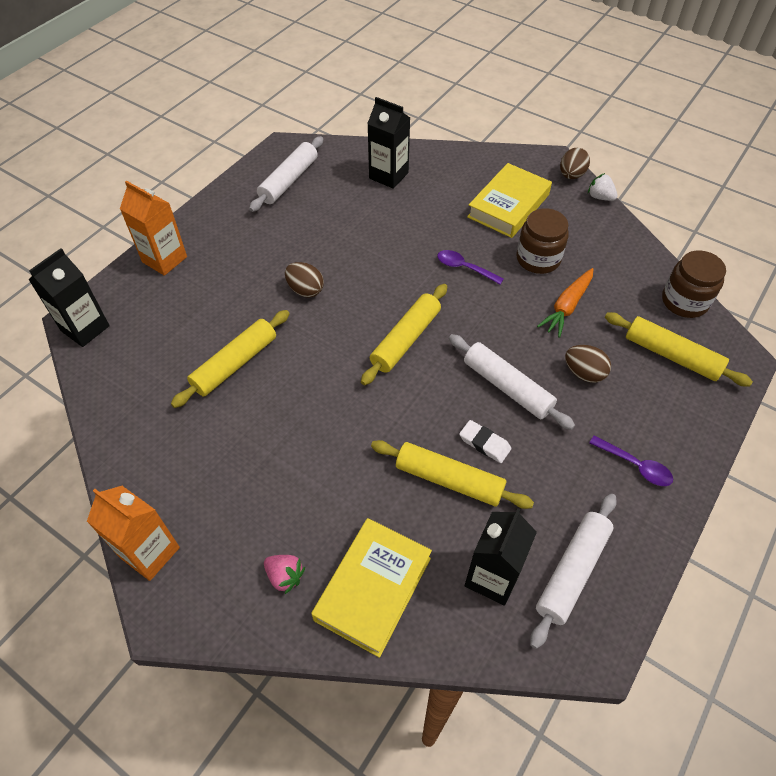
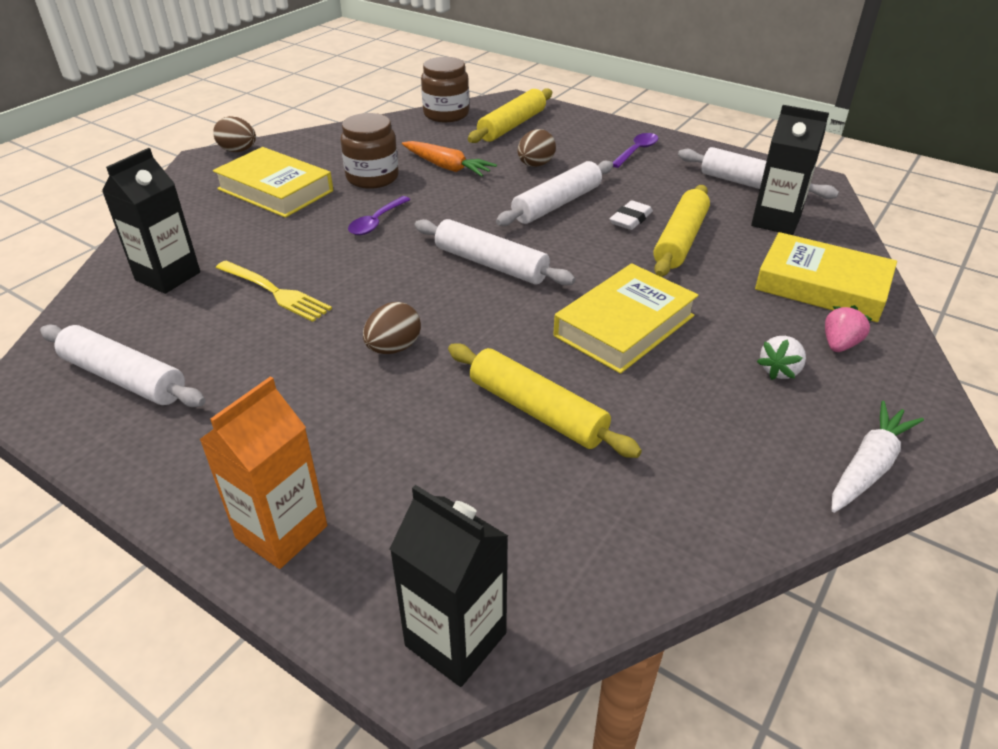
camera: 90 degrees left, 15 degrees down
(150, 552) = (868, 466): orange carton -> white carrot
(321, 421) = (624, 326): none -> yellow book
(370, 226) = (275, 292): none -> yellow fork
(405, 339) = (491, 264): yellow rolling pin -> white rolling pin
(600, 197) = (284, 138): white strawberry -> white strawberry (779, 371)

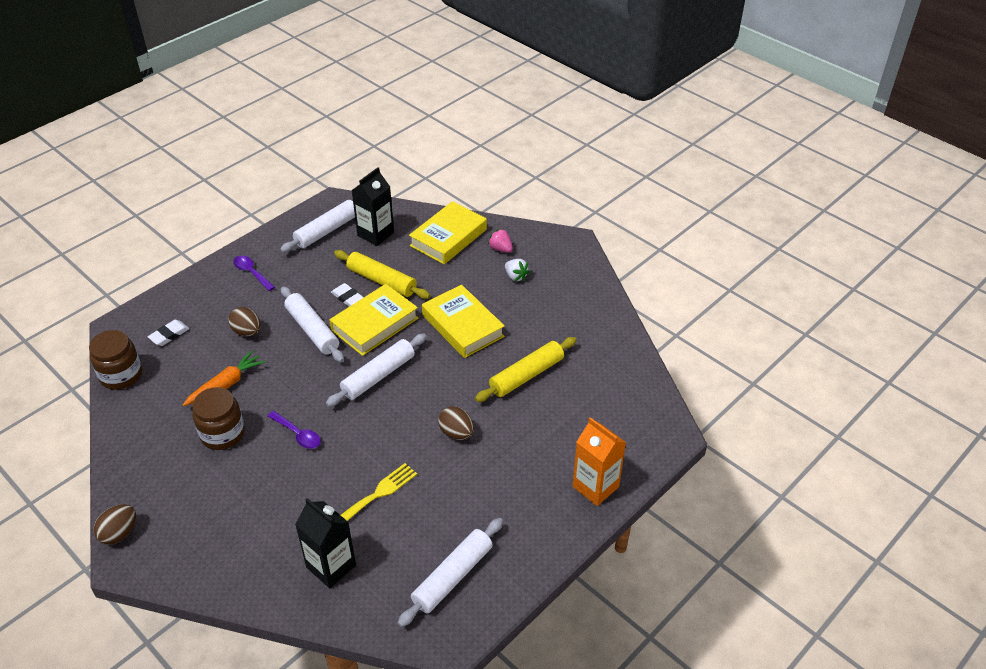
camera: 80 degrees left, 5 degrees up
(275, 190) = (215, 501): yellow book -> yellow book (375, 324)
(455, 639) = (662, 424): black carton -> none
(512, 125) = (169, 335): yellow rolling pin -> white eraser
(868, 466) = (585, 269): white carrot -> none

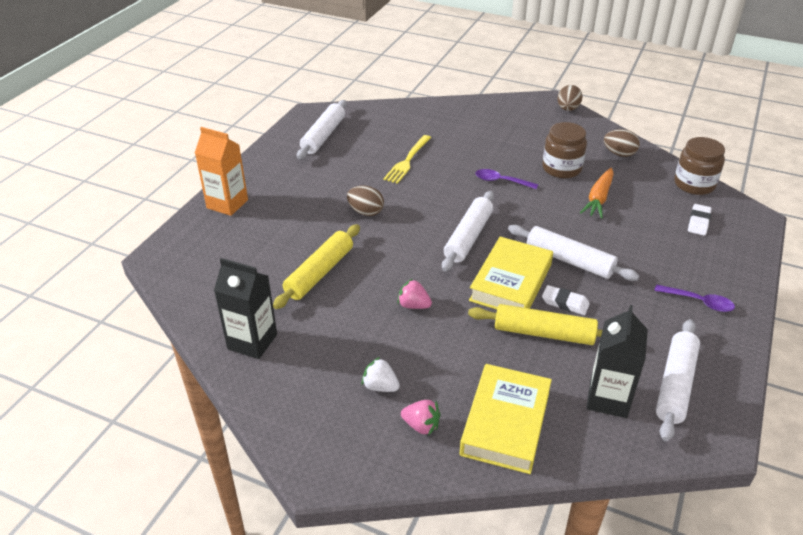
camera: 160 degrees right, 5 degrees down
(247, 332) = (630, 243): brown egg -> brown egg (619, 154)
(331, 566) = (411, 124): black carton -> black carton (252, 342)
(463, 326) = (413, 305): yellow book -> pink strawberry

